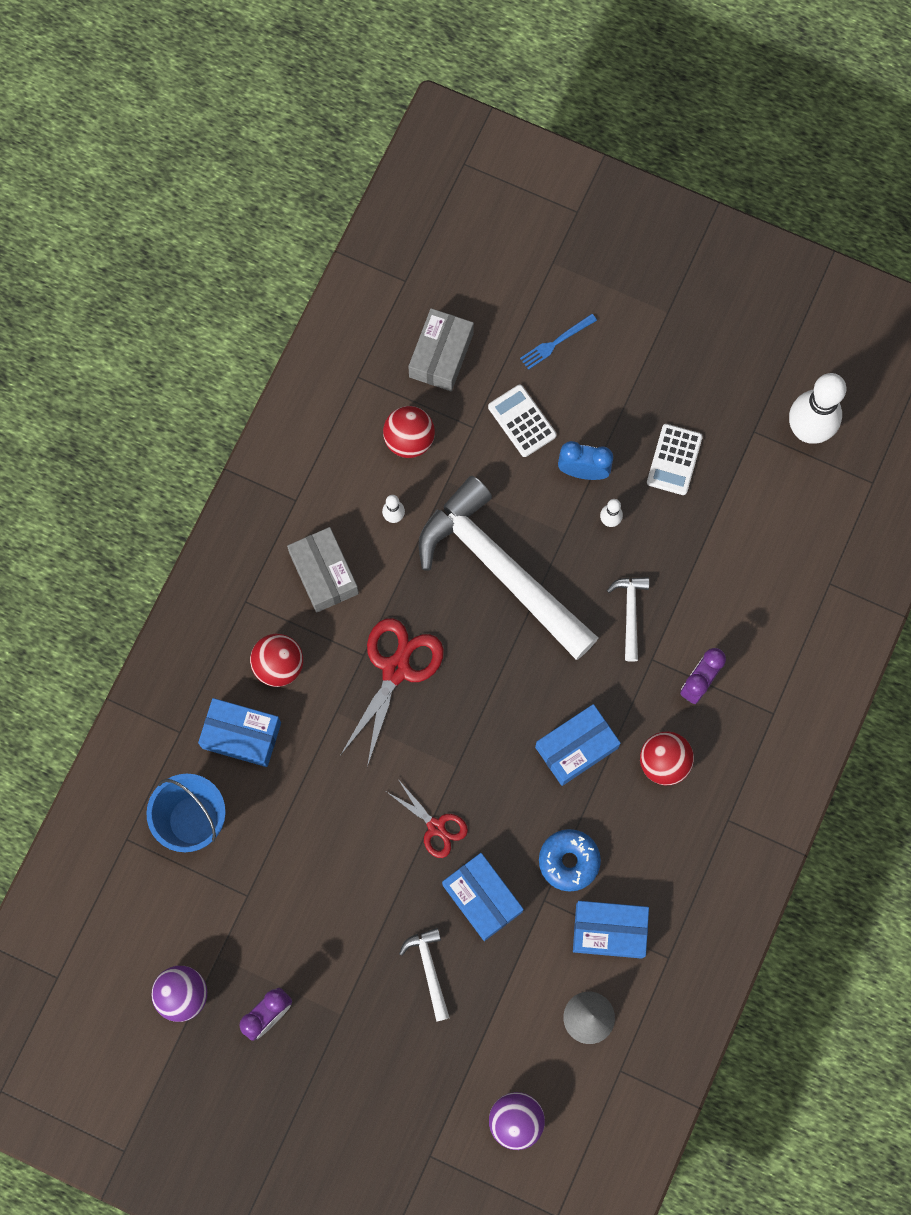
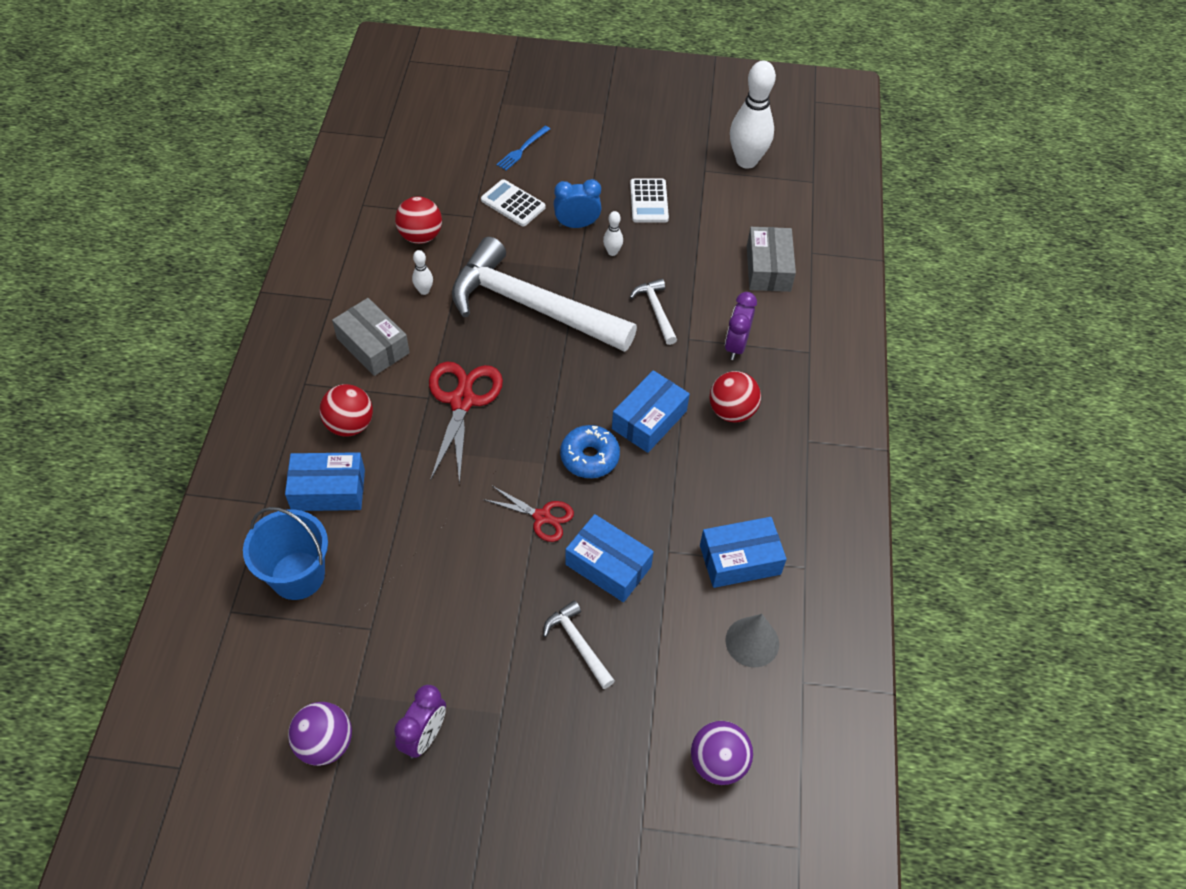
camera: 20 degrees left, 20 degrees down
(441, 355) = (430, 176): grey box -> grey box (768, 268)
(569, 861) = (678, 512): blue donut -> blue donut (589, 457)

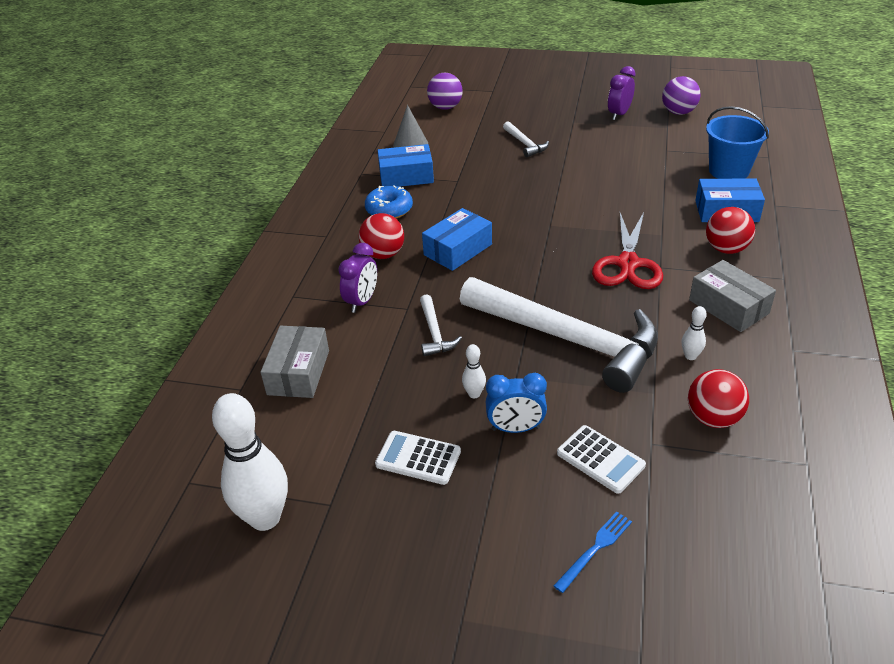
camera: 170 degrees left, 15 degrees down
(542, 517) = (551, 196): red scissors -> none
(589, 457) = (512, 227): blue donut -> blue donut (389, 210)
(608, 565) = (502, 174): blue box -> none
(649, 201) = (418, 458): white calculator -> white calculator turned 75 degrees counterclockwise

